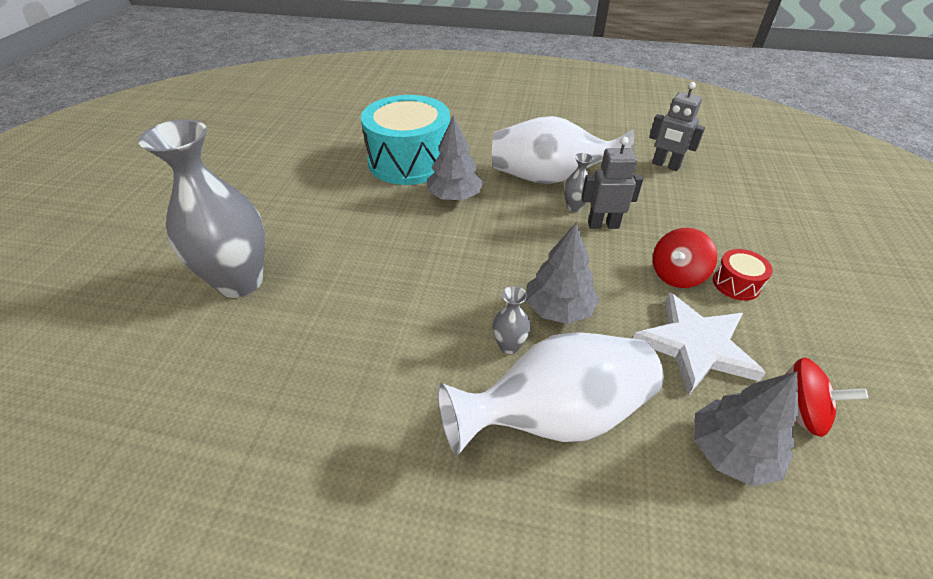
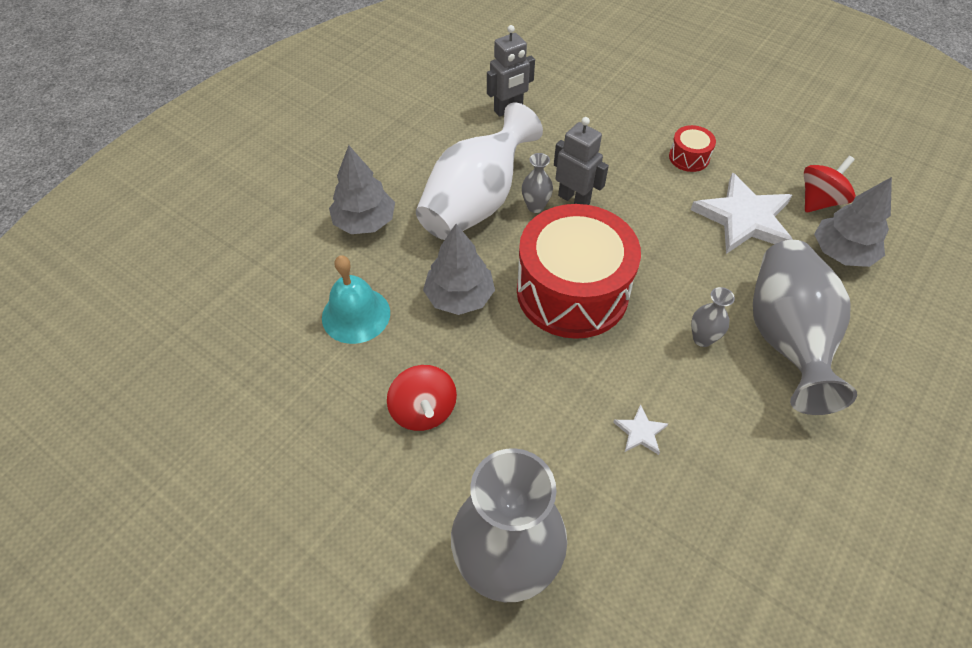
camera: 65 degrees left, 10 degrees up
(382, 326) = (640, 432): none -> white star
(409, 161) = (356, 315): turquoise drum -> turquoise bell
(502, 250) = (572, 291): none -> red drum
(556, 416) = (785, 338): white vase -> grey vase
(558, 309) = (672, 284): grey tree -> grey tree (365, 222)
(603, 225) = (574, 199): grey robot -> grey robot turned 105 degrees clockwise
(676, 275) = (663, 186): red spinning top -> red spinning top (423, 410)

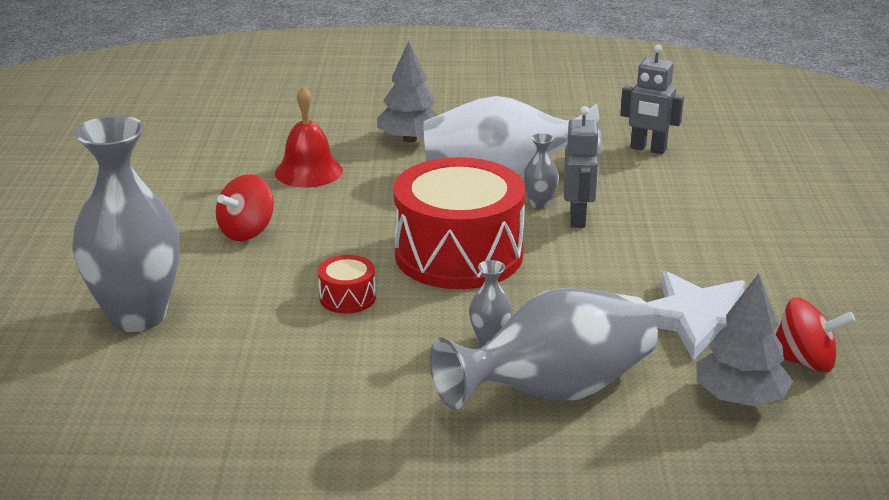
camera: 55 degrees right, 25 degrees down
(356, 315) = (308, 171): turquoise bell -> red bell
(459, 297) = (382, 206): grey tree -> none
(640, 432) = (335, 339): white star -> none
(689, 157) = (740, 261): red drum -> red drum (347, 297)

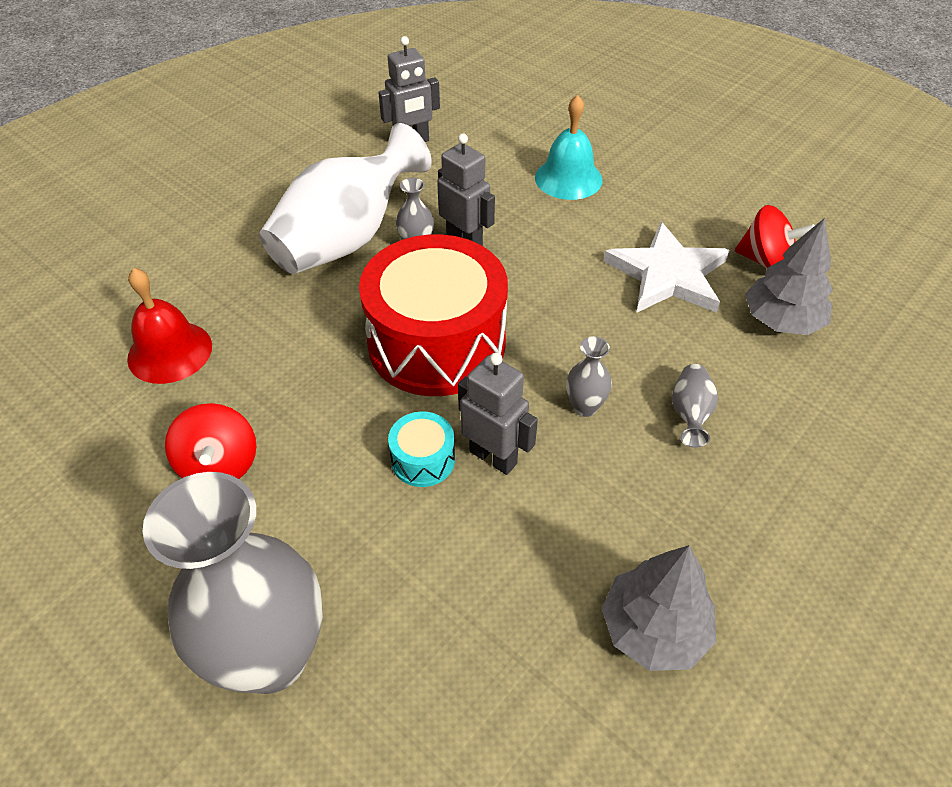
camera: 50 degrees left, 20 degrees up
(347, 297) = (423, 460): red drum -> turquoise drum
(388, 323) = (493, 457): none -> grey robot
(410, 139) = (210, 252): grey tree -> grey tree (654, 629)
(554, 391) = (690, 414): grey vase -> grey vase, size x0.41
(732, 227) = (568, 178): none -> turquoise bell
(804, 361) = (765, 261): red spinning top -> red spinning top turned 60 degrees clockwise

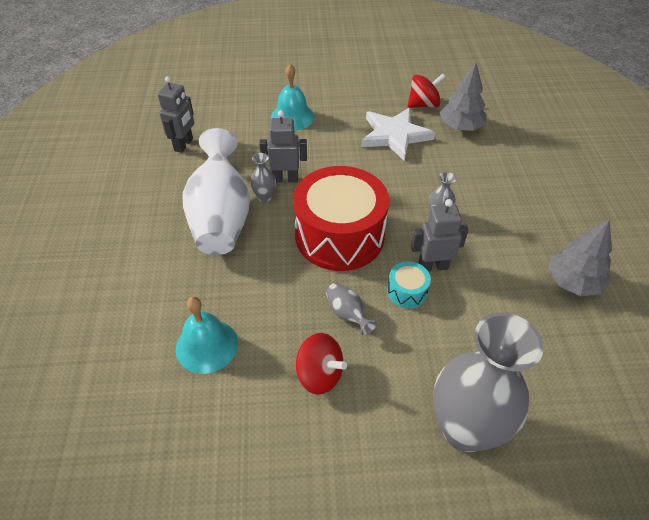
camera: 45 degrees left, 0 degrees up
(170, 352) = (207, 345): red bell -> turquoise bell
(690, 414) = (478, 189): grey vase -> grey vase (347, 314)

